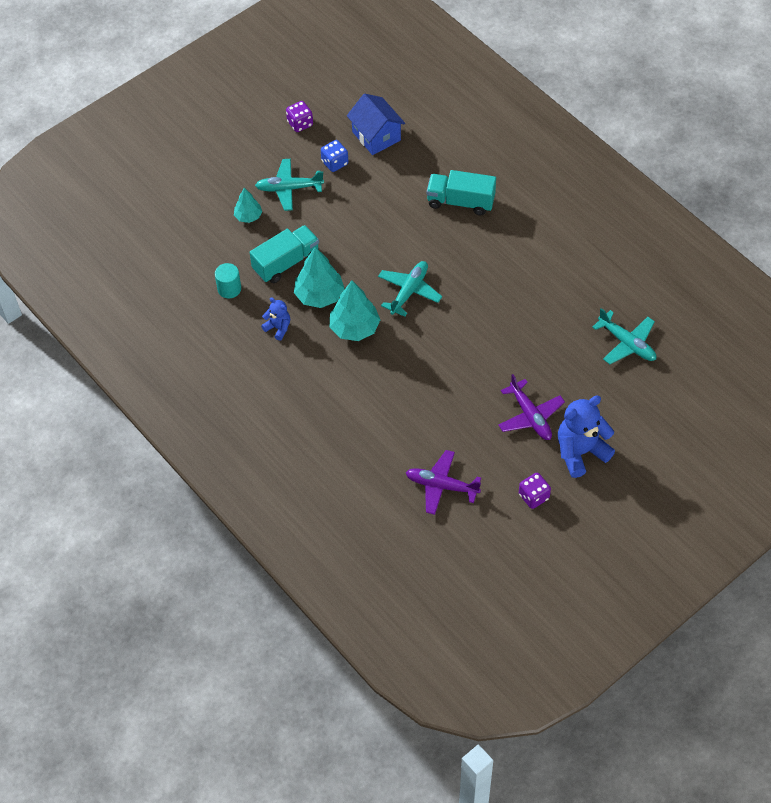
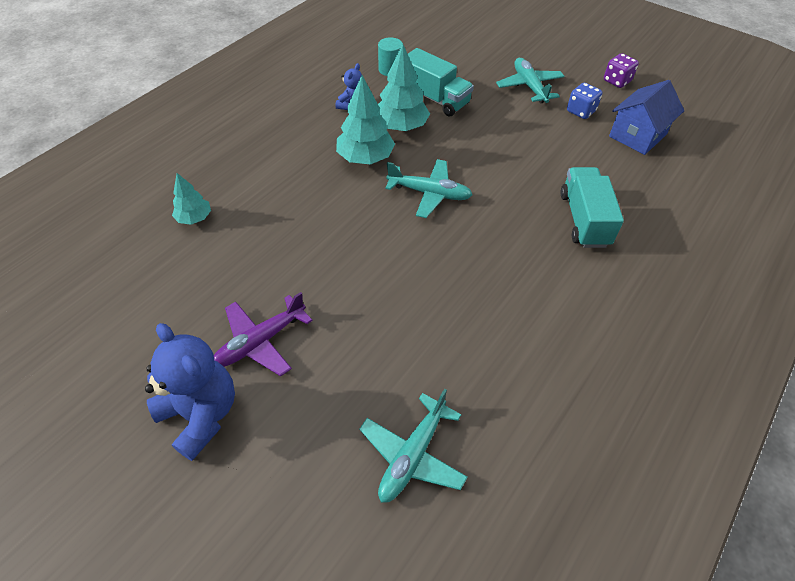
camera: 75 degrees right, 5 degrees down
(248, 216) = (481, 67): turquoise tree -> turquoise tree (194, 218)
(441, 486) = (150, 263): purple plane -> none
(533, 496) = (126, 364): purple dice -> none

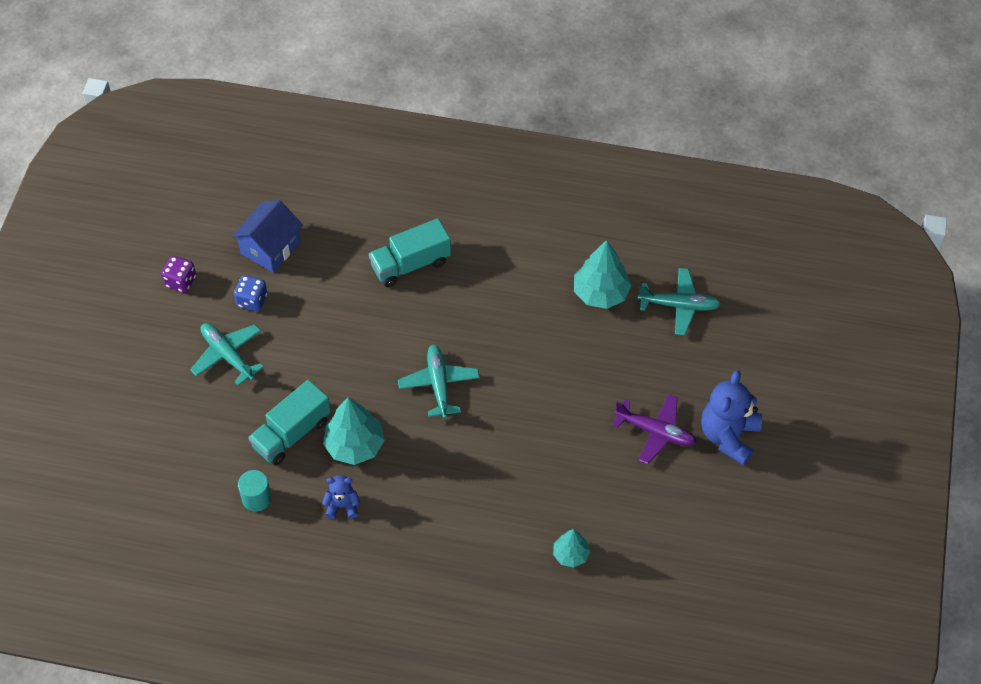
camera: 115 degrees left, 5 degrees up
(365, 158) = (418, 455): turquoise tree -> turquoise tree (601, 293)
(435, 98) = (292, 433): turquoise truck -> turquoise truck turned 150 degrees counterclockwise
(529, 86) = (227, 355): turquoise plane -> turquoise plane turned 90 degrees clockwise
(637, 135) = (270, 248): blue house -> blue house turned 75 degrees counterclockwise

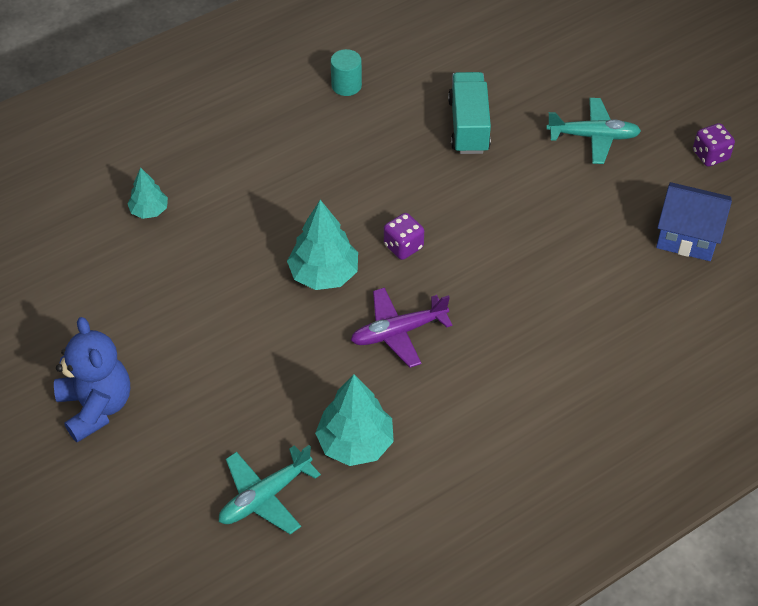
camera: 135 degrees right, 5 degrees down
(252, 300) = (637, 186): blue dice -> none
(256, 498) = (434, 72): turquoise cylinder -> turquoise cylinder (346, 85)
(270, 248) = (687, 236): blue house -> blue house turned 60 degrees counterclockwise
(342, 506) = (367, 112): blue teddy bear -> none
(355, 445) = (411, 154): turquoise tree -> turquoise tree (324, 274)
(410, 264) = (557, 322): turquoise truck -> none
(439, 384) = (403, 246): turquoise plane -> purple dice
(655, 432) = (170, 356): purple plane -> purple plane (398, 332)

